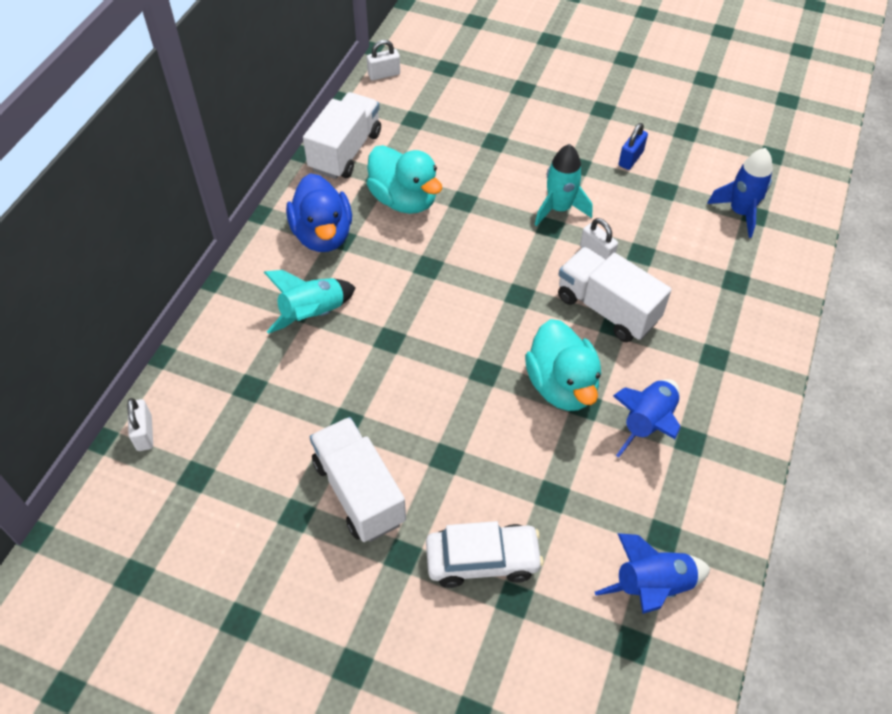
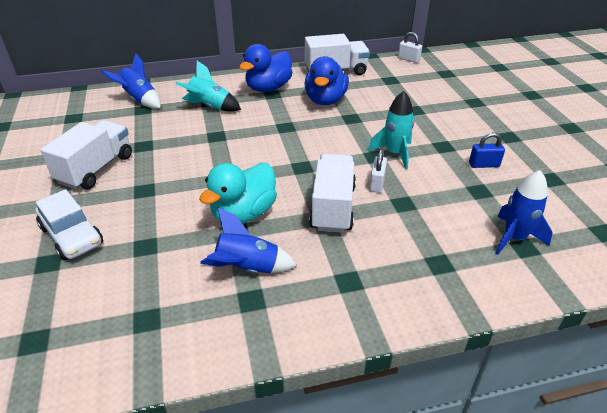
camera: 55 degrees right, 15 degrees down
(144, 433) = (90, 95): white padlock -> none
(404, 200) = (325, 100): turquoise duck -> blue duck
(652, 586) = (94, 332): blue rocket -> blue rocket (139, 100)

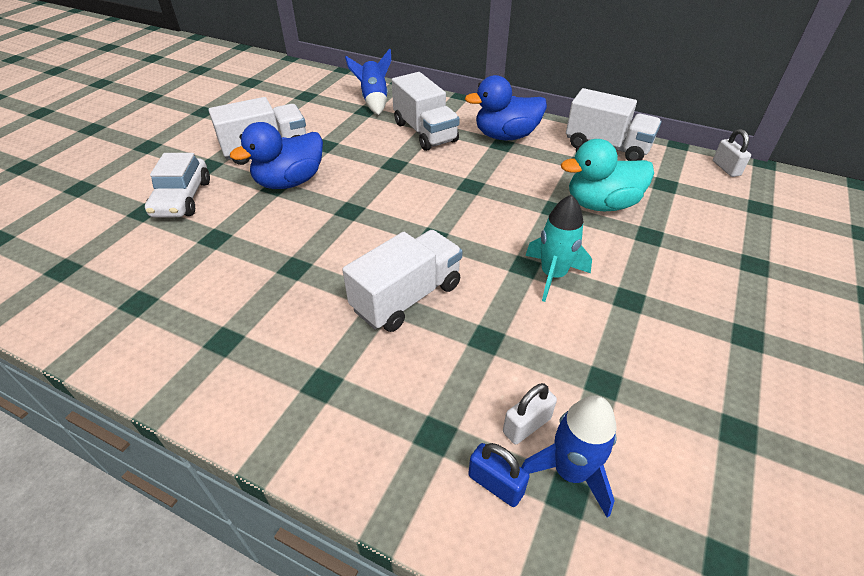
camera: 40 degrees right, 5 degrees up
(210, 107) = (425, 132): turquoise rocket -> white truck
(244, 213) = (321, 254): turquoise duck -> turquoise duck (601, 204)
(247, 268) = (257, 309): blue rocket -> none
(325, 100) = (551, 175): blue duck -> blue duck (290, 182)
(377, 183) = (486, 298): white padlock -> white padlock (526, 425)
(484, 165) = (655, 353): blue padlock -> blue padlock (495, 484)

